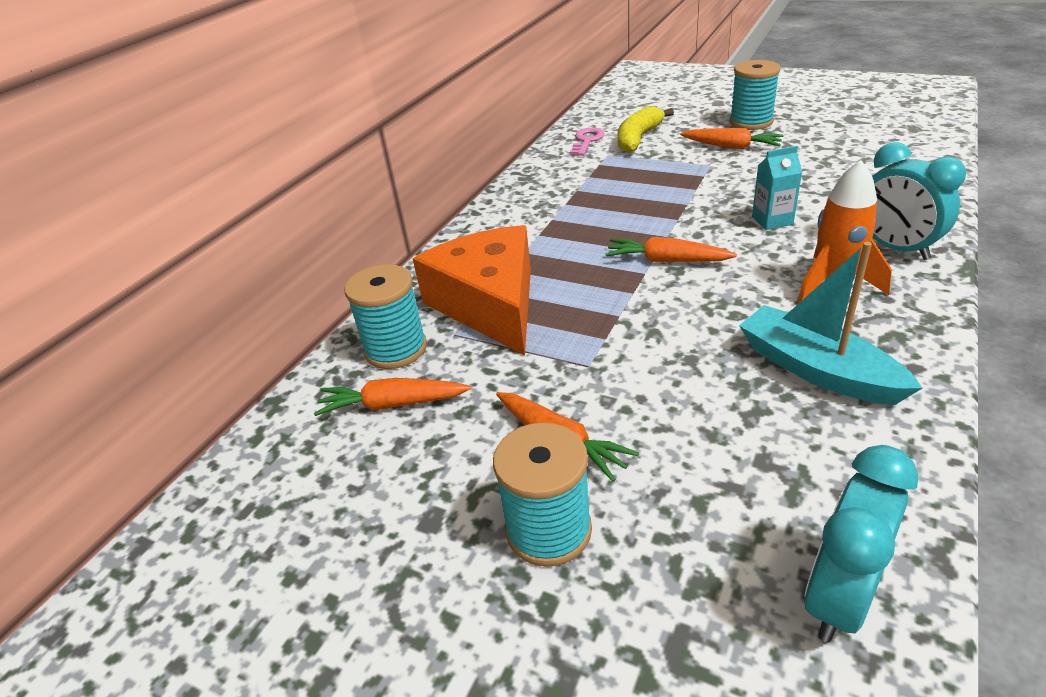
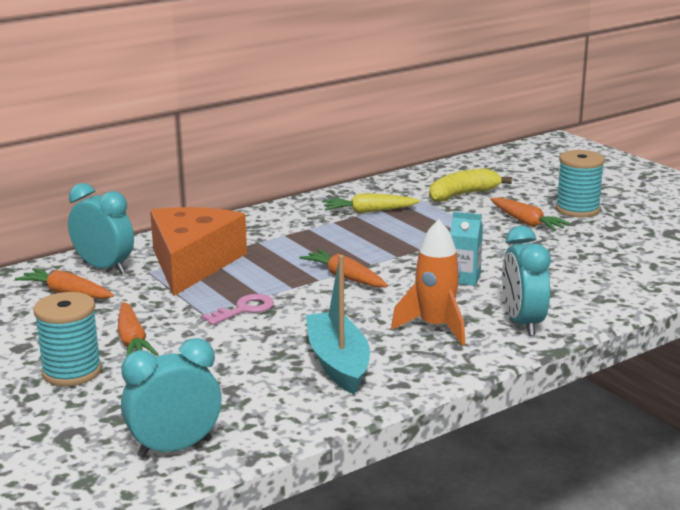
camera: 25 degrees right, 15 degrees down
(396, 349) = (104, 268): turquoise spool -> turquoise clock
(582, 181) = (369, 211): none -> yellow carrot
(587, 141) = (419, 185): pink key -> pink key (244, 309)

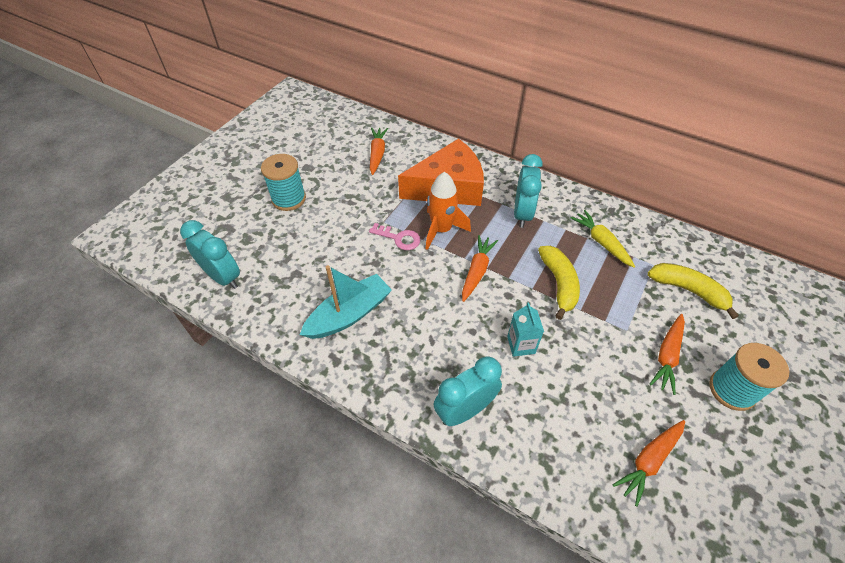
camera: 65 degrees right, 30 degrees up
(104, 268) = (418, 153): turquoise clock -> turquoise clock (522, 214)
(132, 341) = (334, 206): orange carrot -> orange carrot (649, 461)
(403, 243) = (559, 284): none -> yellow banana
(435, 327) = (428, 353): orange rocket -> orange rocket (441, 230)

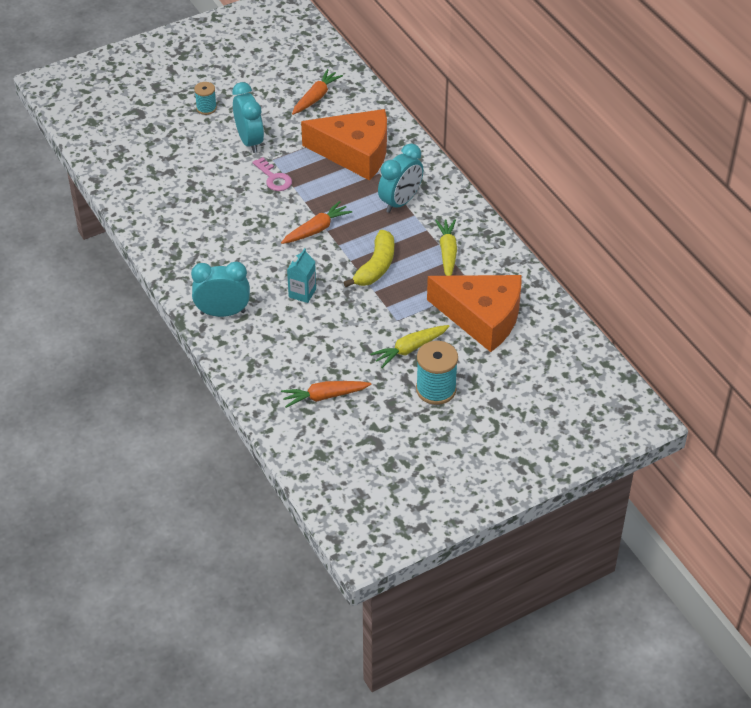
camera: 30 degrees right, 5 degrees down
(223, 277) = (112, 151): turquoise clock -> turquoise clock (249, 141)
(289, 199) = (206, 108): turquoise spool -> turquoise spool, size x0.59
(349, 314) = (189, 218): turquoise boat -> none
(441, 230) = (316, 186): orange rocket -> none
(667, 356) = (410, 349): orange carrot -> yellow carrot
(688, 290) = (482, 317): yellow banana -> orange cheese

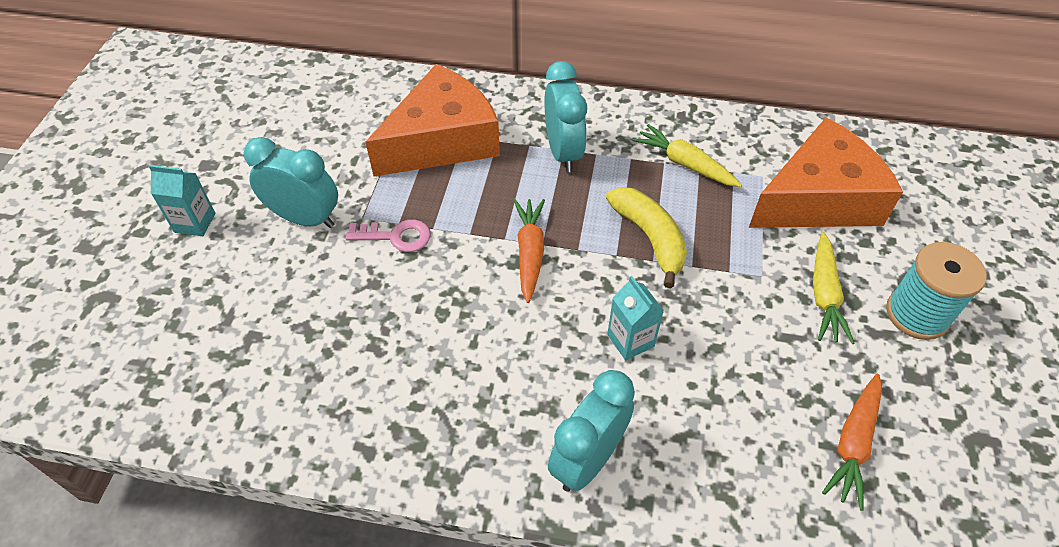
camera: 50 degrees left, 5 degrees up
(206, 108) = (195, 223): turquoise spool -> turquoise carton
(316, 97) = (314, 117): orange carrot -> none

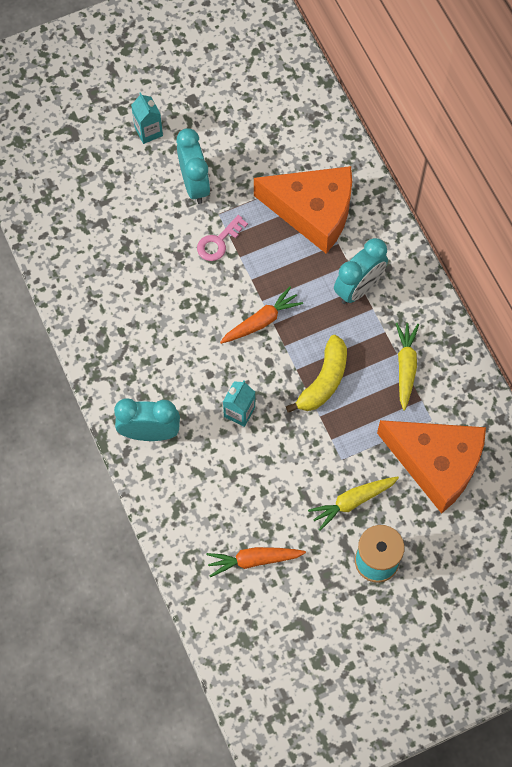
camera: 55 degrees right, 15 degrees up
(396, 236) = (218, 242): pink key -> pink key turned 75 degrees clockwise

